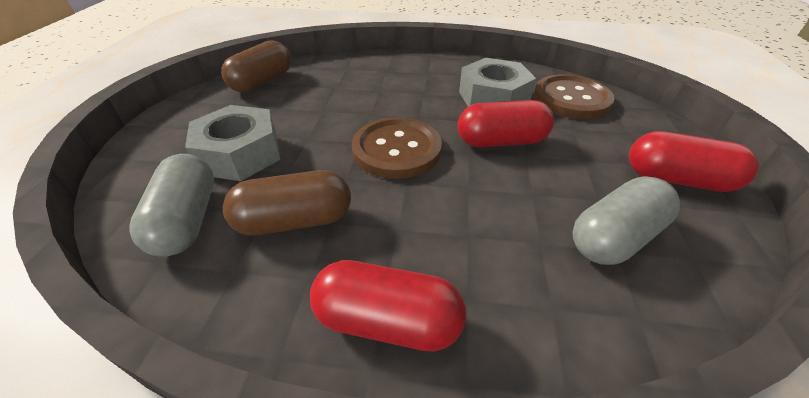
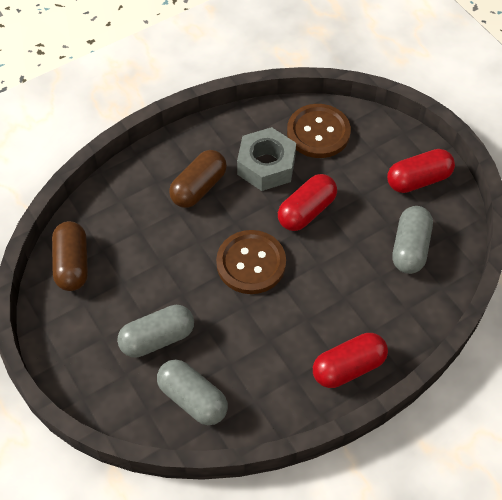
camera: 40 degrees left, 15 degrees up
(240, 154) = (157, 338): grey nut -> grey capsule
(294, 221) = (251, 354): brown capsule -> brown capsule (199, 187)

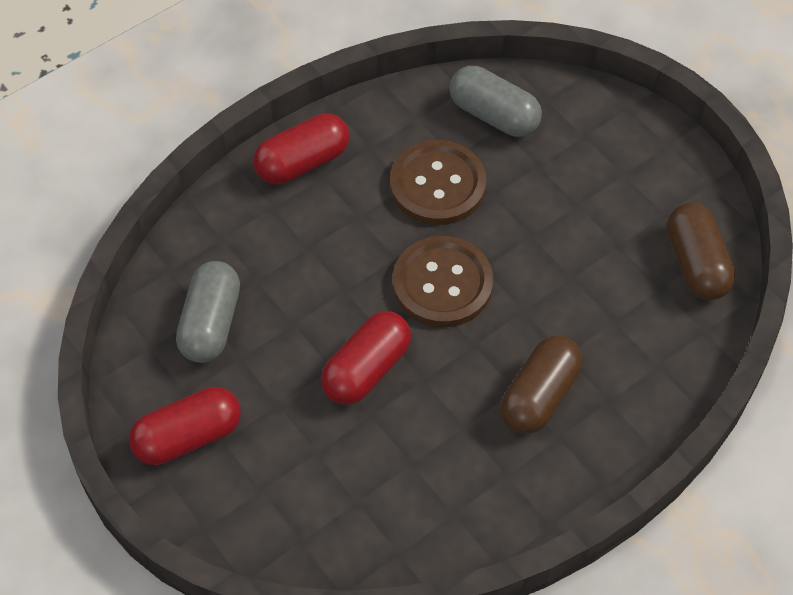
camera: 175 degrees right, 0 degrees up
(157, 338) = (553, 178): grey capsule -> none
(266, 165) = (436, 443): grey nut -> none
(318, 132) = (353, 515): brown button -> brown button (437, 185)

